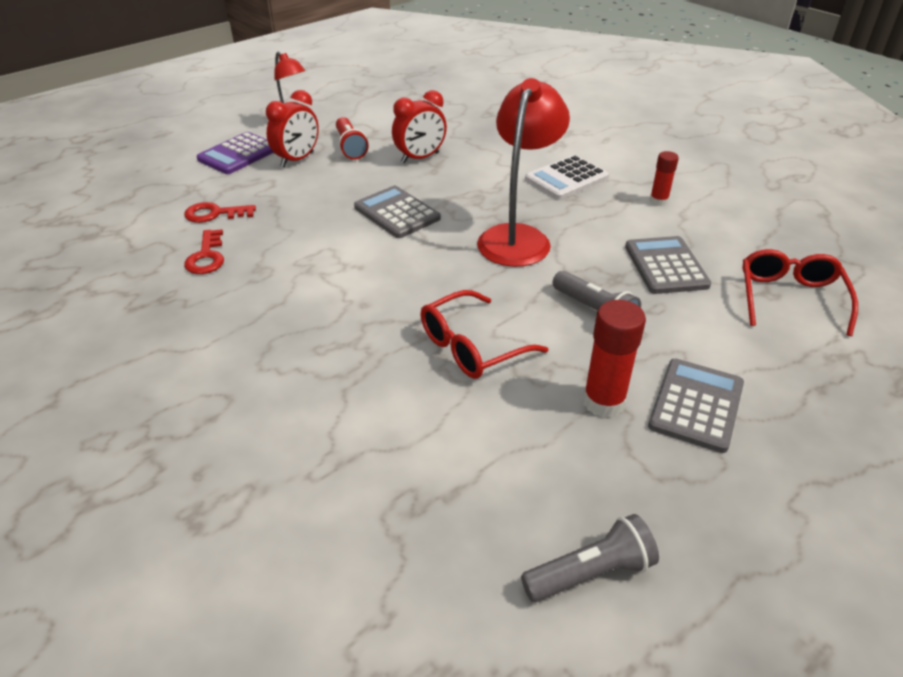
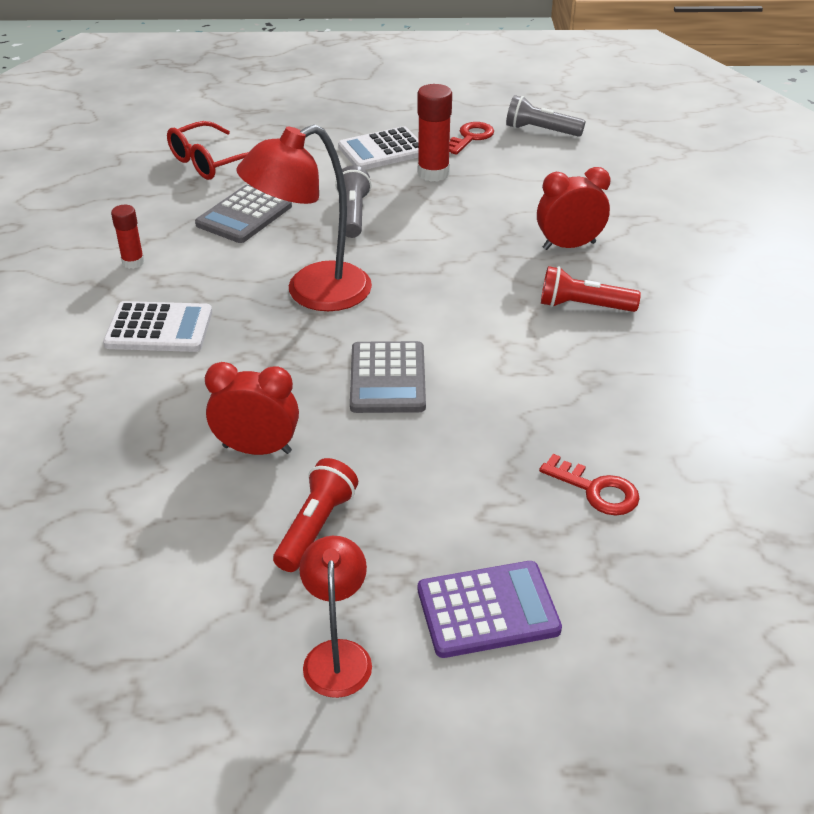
camera: 140 degrees left, 0 degrees up
(206, 257) = (640, 425): red key -> red key (470, 137)
(297, 159) = (412, 542): red clock -> red clock (569, 246)
(310, 323) = (583, 306): none -> red flashlight
(472, 346) = (473, 234): red glasses -> none
(696, 405) = (382, 150): grey calculator -> white calculator

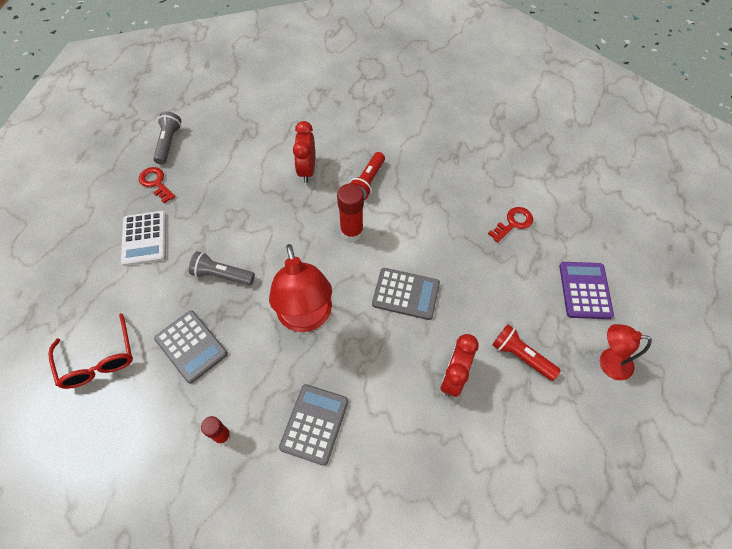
camera: 75 degrees left, 20 degrees up
(159, 328) = (314, 424): white calculator -> grey calculator
(433, 173) = (192, 216): red glue stick -> red glue stick (351, 232)
(540, 131) = (168, 143): grey flashlight -> grey flashlight turned 150 degrees clockwise

